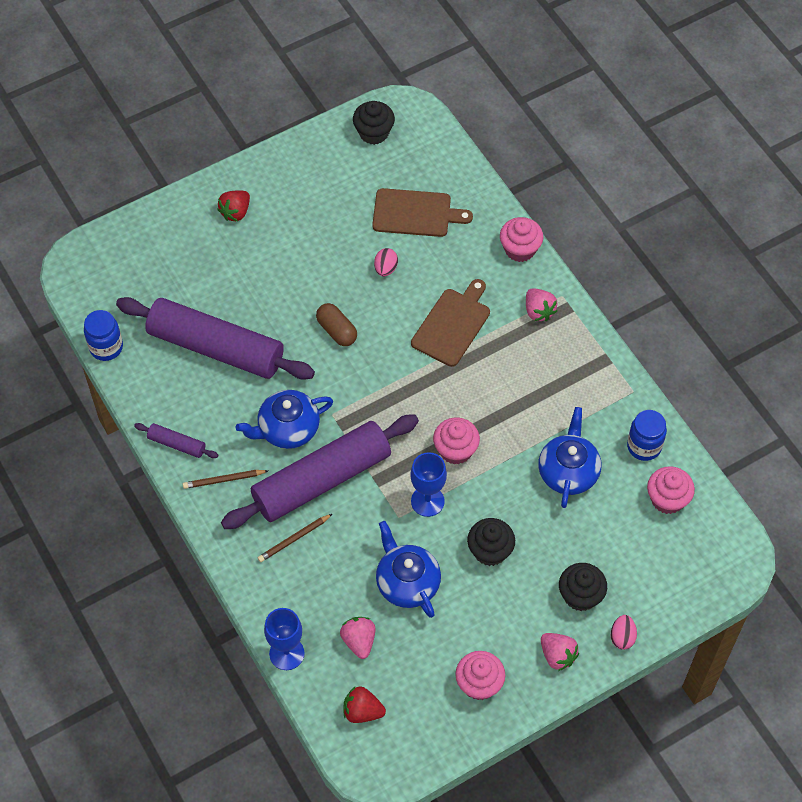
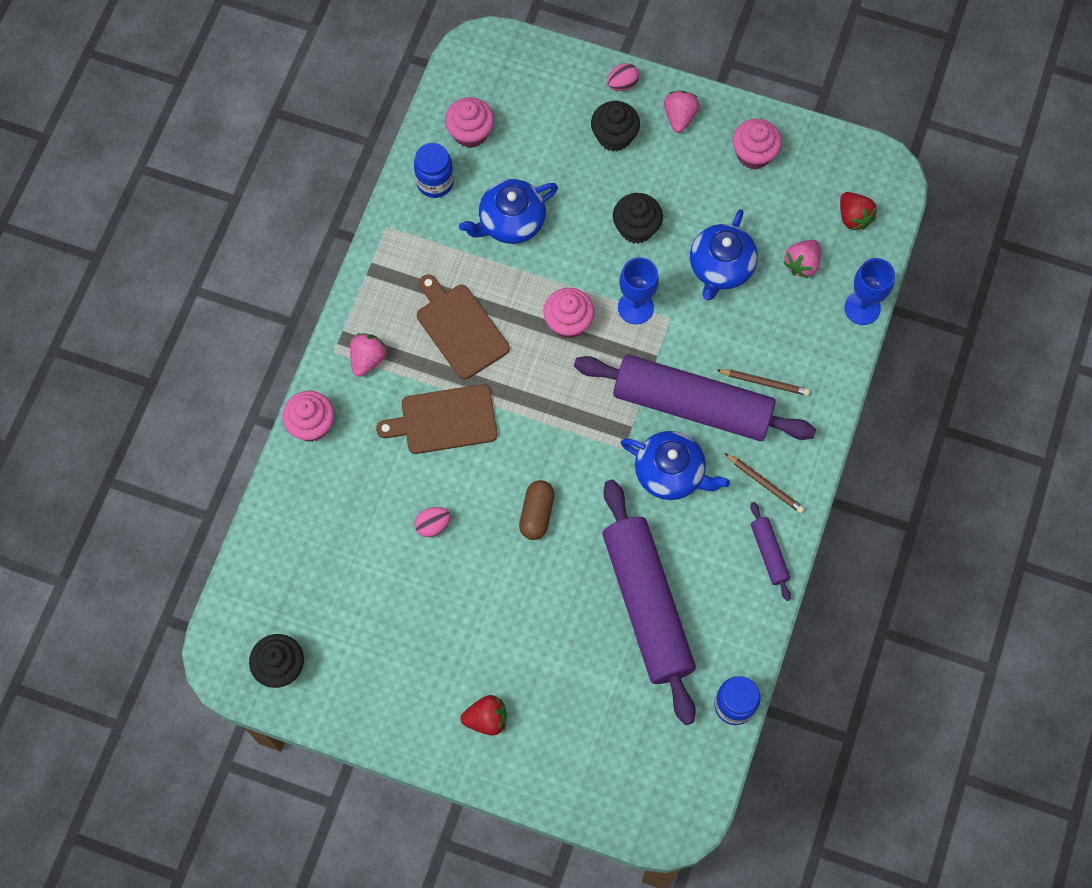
camera: 130 degrees left, 10 degrees up
(415, 213) = (347, 548): brown cutting board -> brown cutting board (460, 328)

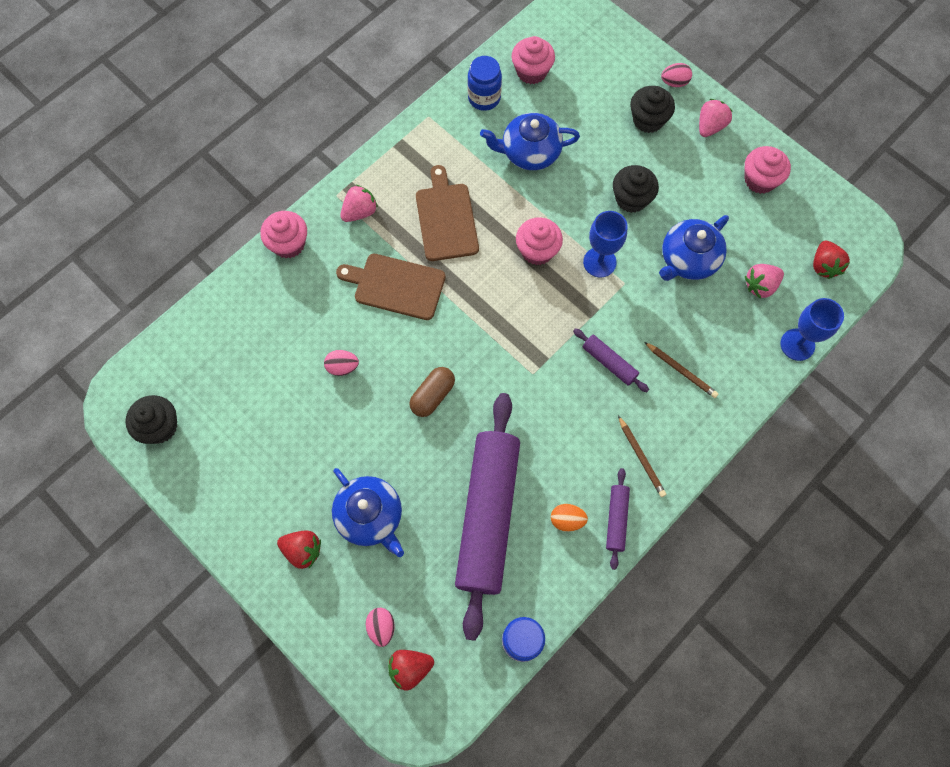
camera: 25 degrees right, 0 degrees up
(598, 754) = (381, 627): none -> pink egg
(644, 778) = (410, 668): none -> red strawberry
(670, 473) = (563, 412): blue teapot -> blue teapot (370, 516)
(692, 405) = (609, 362): purple rolling pin -> purple rolling pin, size x0.41
(723, 575) = (567, 520): none -> orange egg

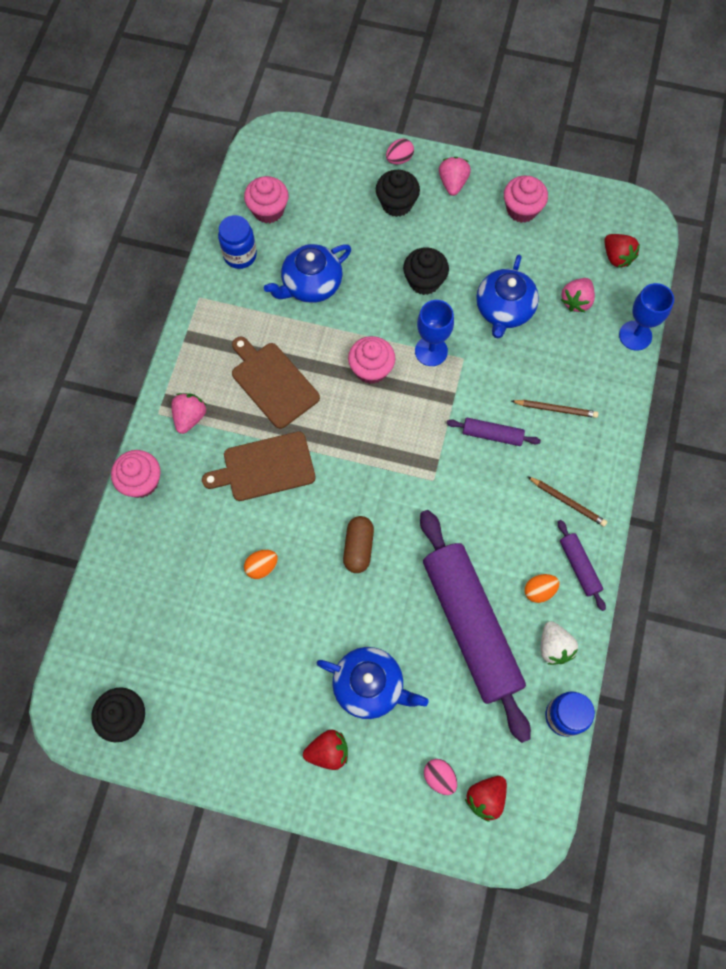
camera: 30 degrees left, 0 degrees up
(342, 367) = (262, 567): pink egg -> orange egg
(550, 576) = (554, 647): none -> white strawberry

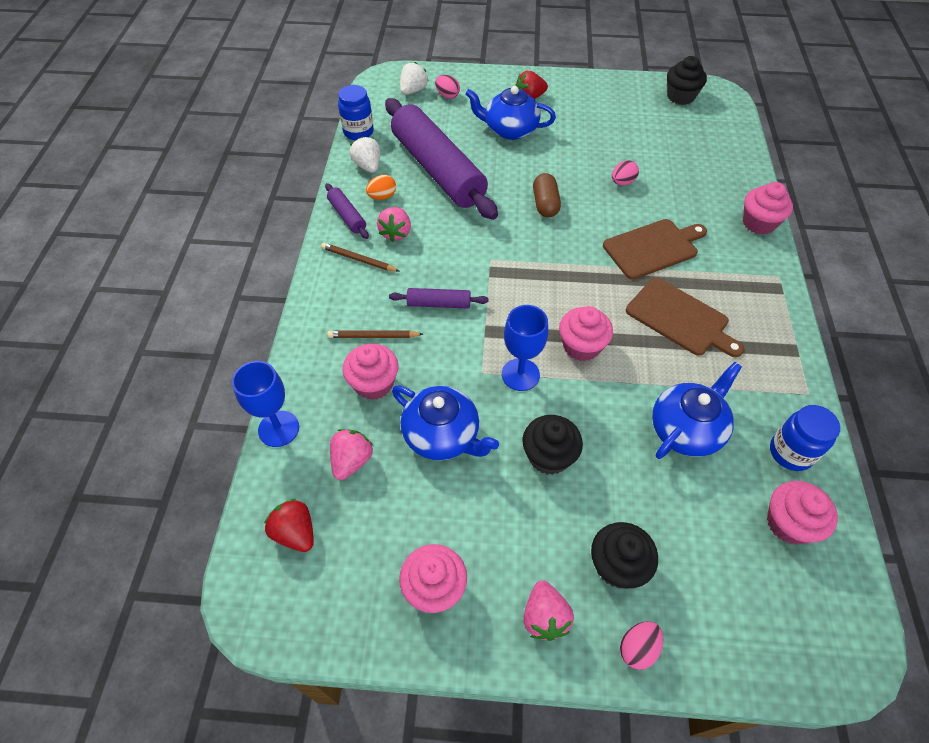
camera: 170 degrees right, 15 degrees down
(190, 417) = (746, 277): pink strawberry -> pink strawberry (396, 233)
(262, 567) = (622, 182): orange egg -> pink egg
(485, 797) = (413, 91): red strawberry -> white strawberry
(504, 310) = (442, 435): blue teapot -> blue teapot turned 120 degrees clockwise
(557, 362) = (374, 384): none -> pink cupcake

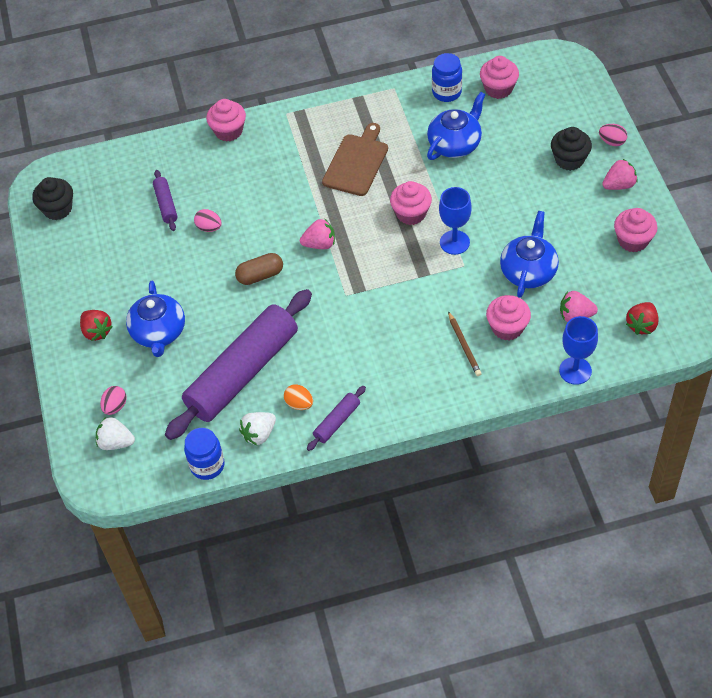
camera: 105 degrees left, 0 degrees up
(358, 259) = (387, 390): brown pencil -> none
(396, 233) = (343, 374): pink strawberry -> pink strawberry (319, 244)
(439, 304) = (411, 314): purple rolling pin -> purple rolling pin (166, 204)
(549, 456) = (513, 209): black cupcake -> none
(653, 248) = (286, 191): brown cutting board -> none
(686, 429) = (455, 144): blue teapot -> blue teapot turned 105 degrees clockwise

